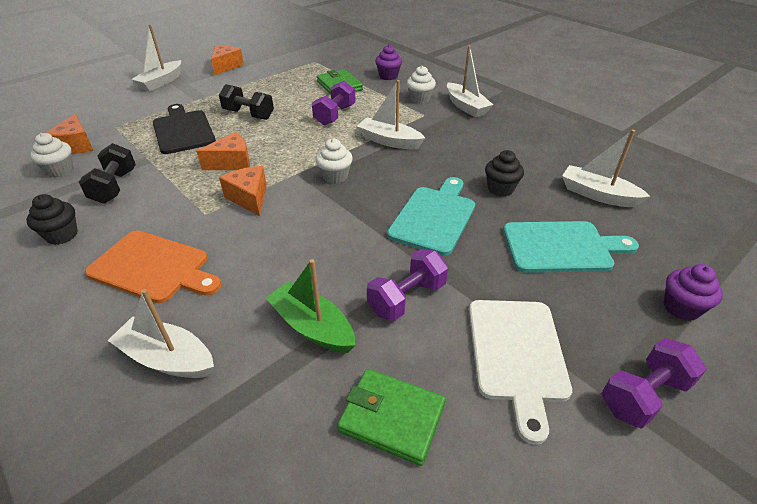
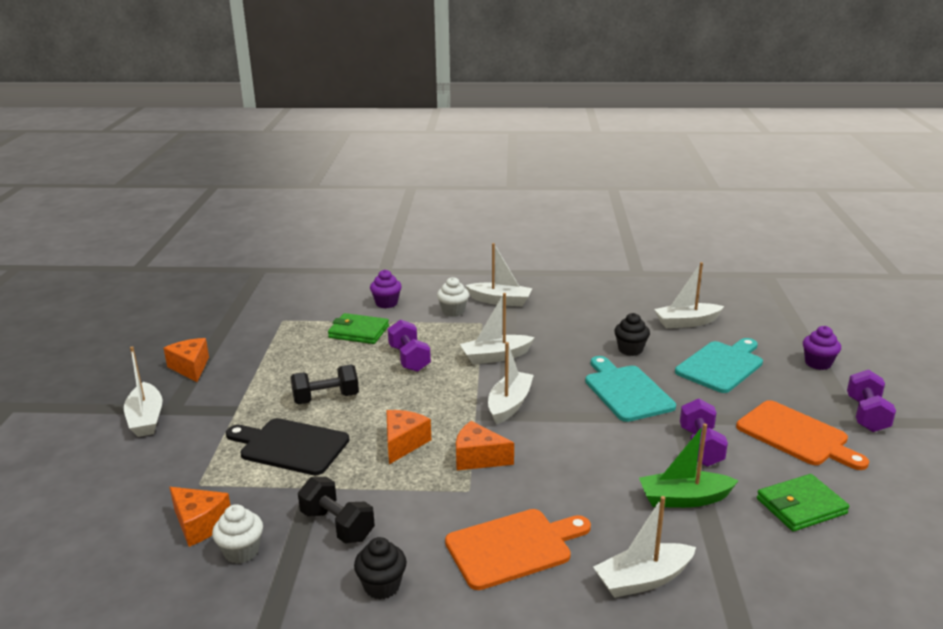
camera: 45 degrees left, 15 degrees down
(335, 176) = (509, 404): white cupcake -> white boat
(517, 354) = (796, 435): white cutting board -> orange cutting board

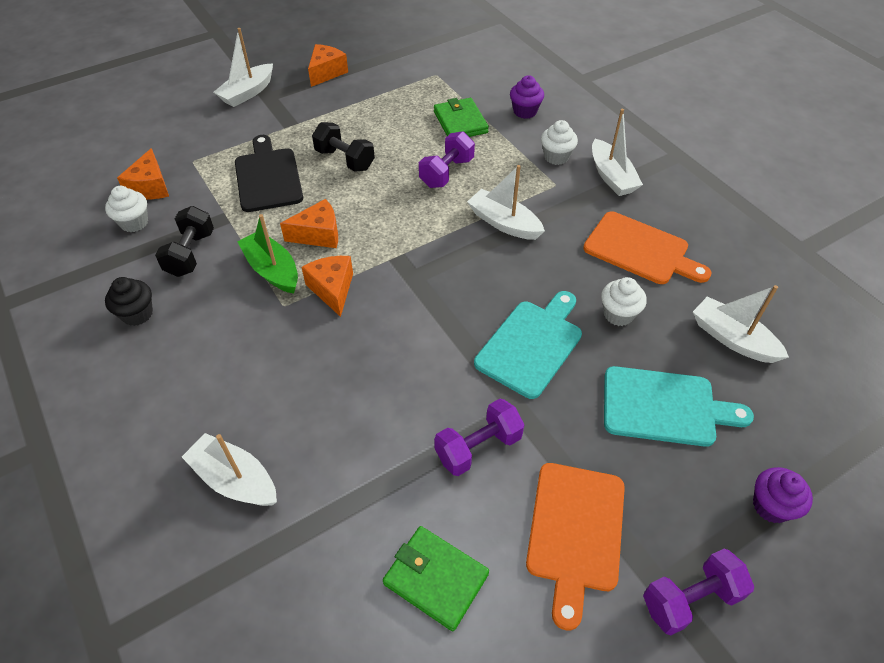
camera: 55 degrees right, 25 degrees up
(509, 404) = (431, 270): white boat -> none
(513, 547) = (226, 369): orange cutting board -> orange cutting board (640, 250)
(630, 349) = (618, 314): black cupcake -> white cupcake
(684, 499) = (376, 466): green boat -> green boat (272, 270)

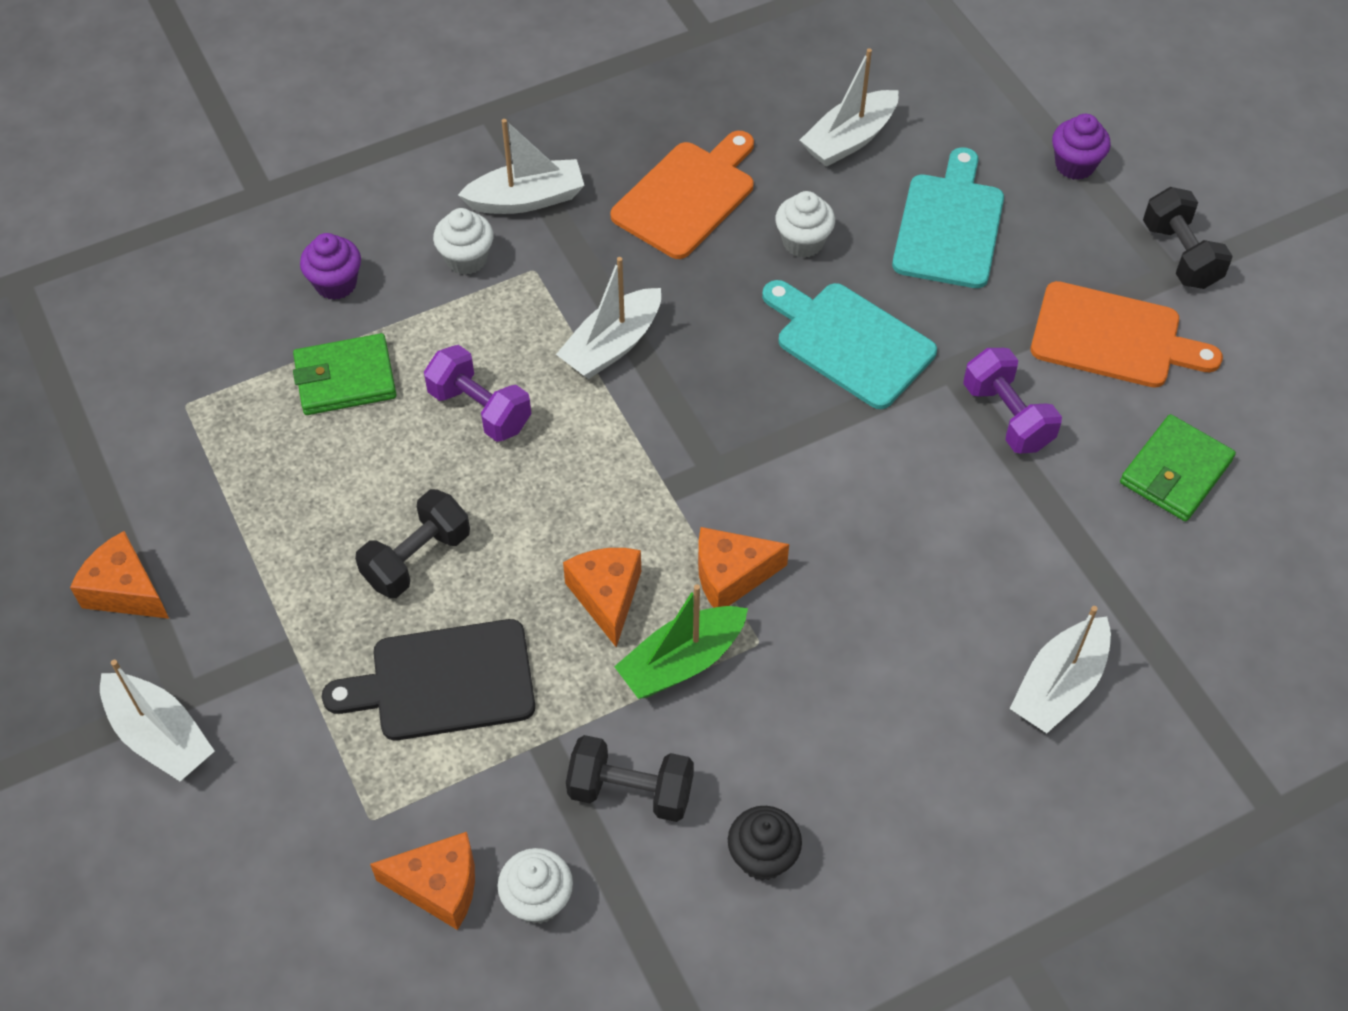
camera: 85 degrees left, 5 degrees up
(690, 599) = (1180, 255): purple dumbbell -> black dumbbell

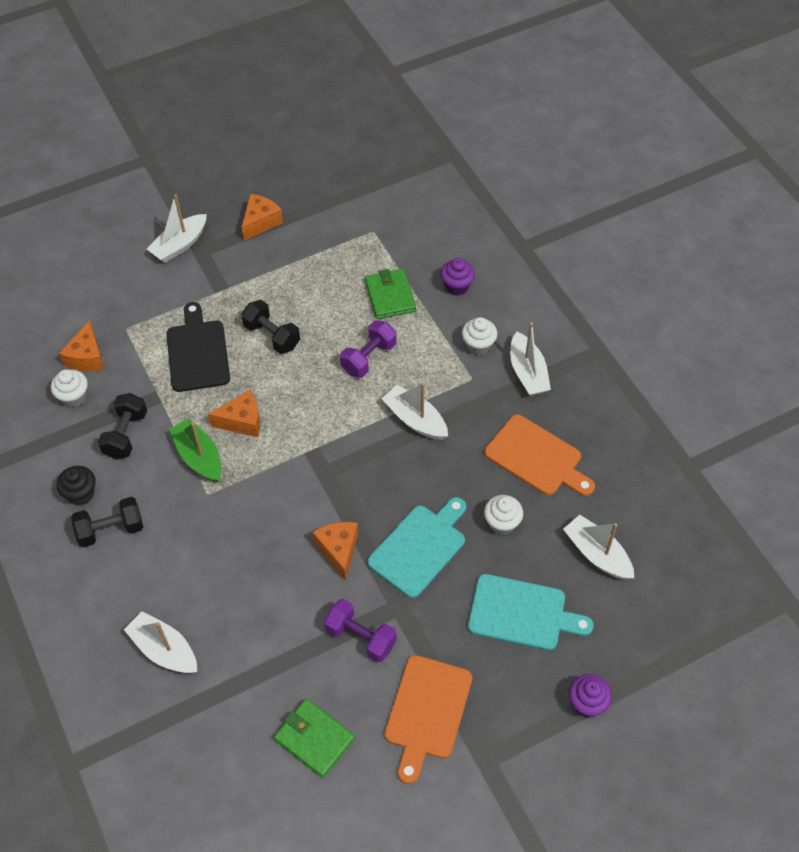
camera: 90 degrees right, 0 degrees up
(731, 576) = (251, 480): orange cheese -> orange cheese (339, 550)
(1007, 416) = (361, 637): purple dumbbell -> purple dumbbell turned 60 degrees clockwise
(1180, 255) = (504, 769): black dumbbell -> black dumbbell (111, 530)

